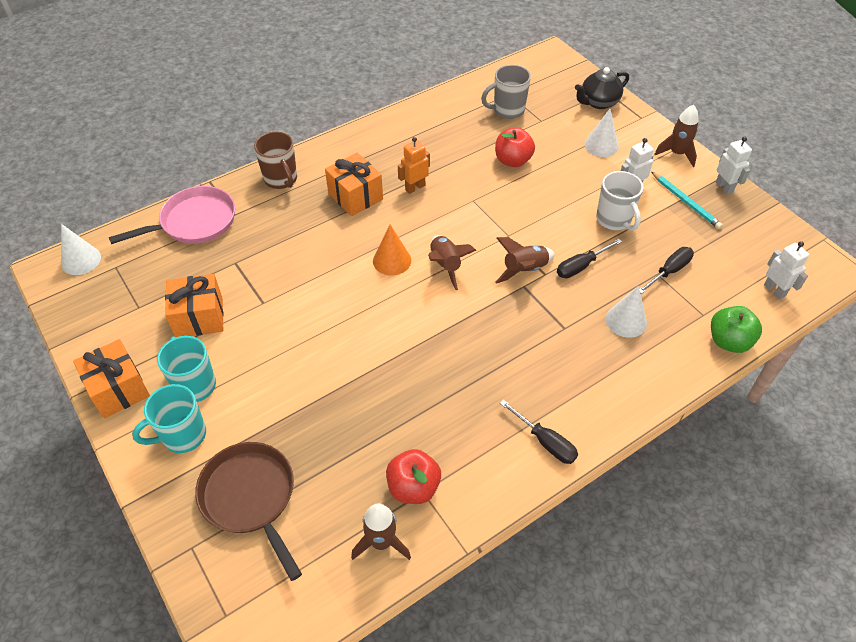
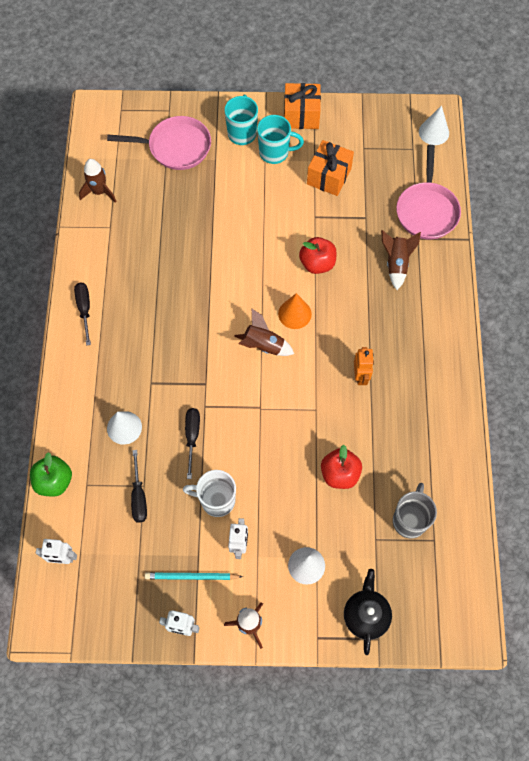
camera: 125 degrees right, 15 degrees up
(250, 497) = (175, 147): brown pan -> pink pan
(281, 179) = (437, 287): brown mug -> none
(355, 196) = (380, 328): orange gift -> none
(413, 487) = (116, 224): red apple -> red apple (317, 263)
(524, 270) = (219, 395): brown rocket -> brown rocket (396, 264)
(545, 442) = (84, 309): black screwdriver -> black screwdriver turned 90 degrees clockwise

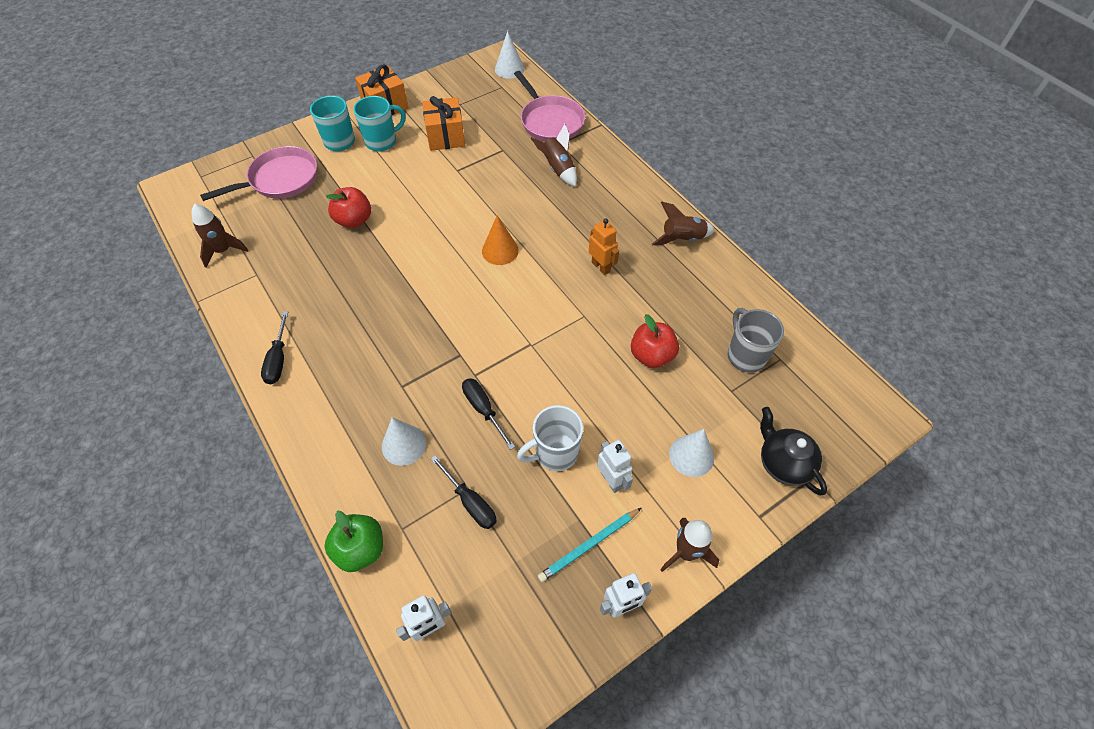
camera: 35 degrees left, 10 degrees down
(84, 309) = (278, 359): black screwdriver -> black screwdriver turned 135 degrees counterclockwise
(263, 345) = (491, 291): brown rocket -> brown rocket (682, 239)
(317, 263) = (488, 203): red apple -> red apple (354, 220)

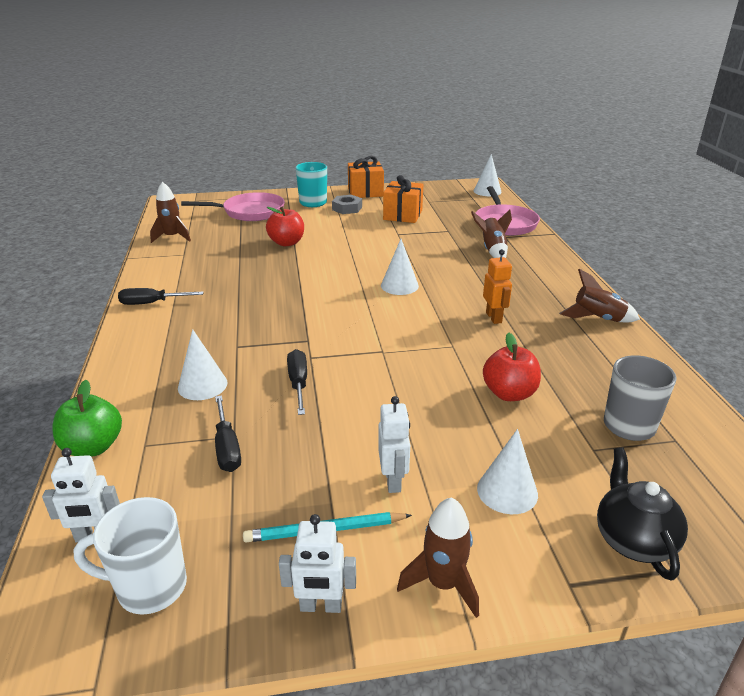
camera: 25 degrees right, 25 degrees down
(278, 359) = (151, 303): black screwdriver -> black screwdriver turned 60 degrees clockwise
(382, 141) = (347, 208): turquoise mug -> grey nut
(500, 251) = (399, 285): orange cone -> white cone
(555, 453) = (346, 437): white mug -> white mug (149, 587)

